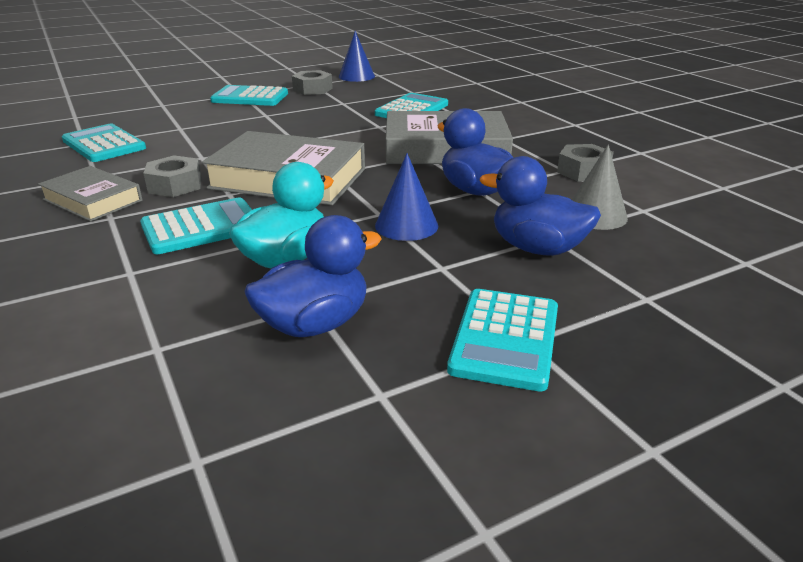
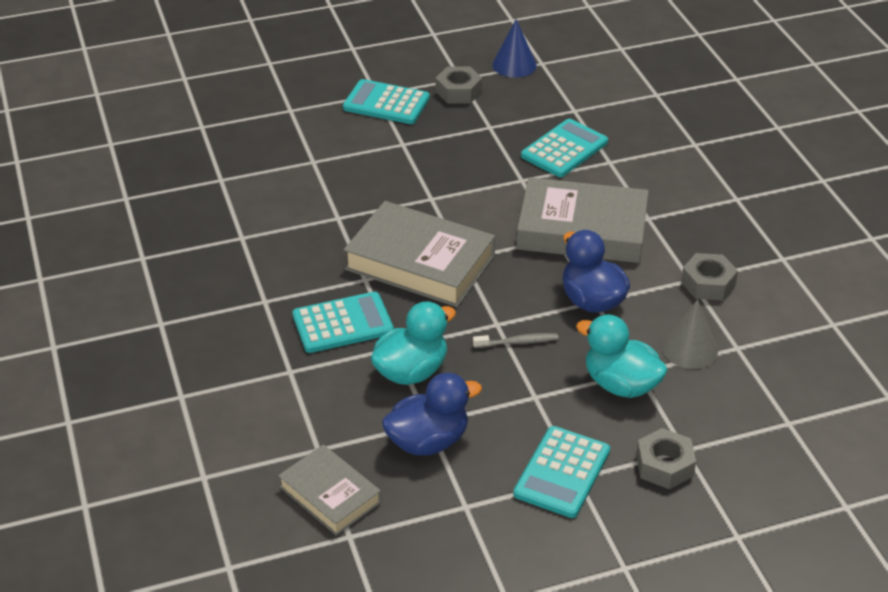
camera: 10 degrees right, 10 degrees up
(93, 200) = (246, 274): grey book -> grey book (330, 494)
(104, 144) = (241, 184): turquoise calculator -> none
(175, 185) = (316, 260): grey nut -> grey nut (664, 465)
(406, 225) = (517, 342): blue cone -> grey toothbrush
(537, 248) = (620, 384): blue duck -> turquoise duck

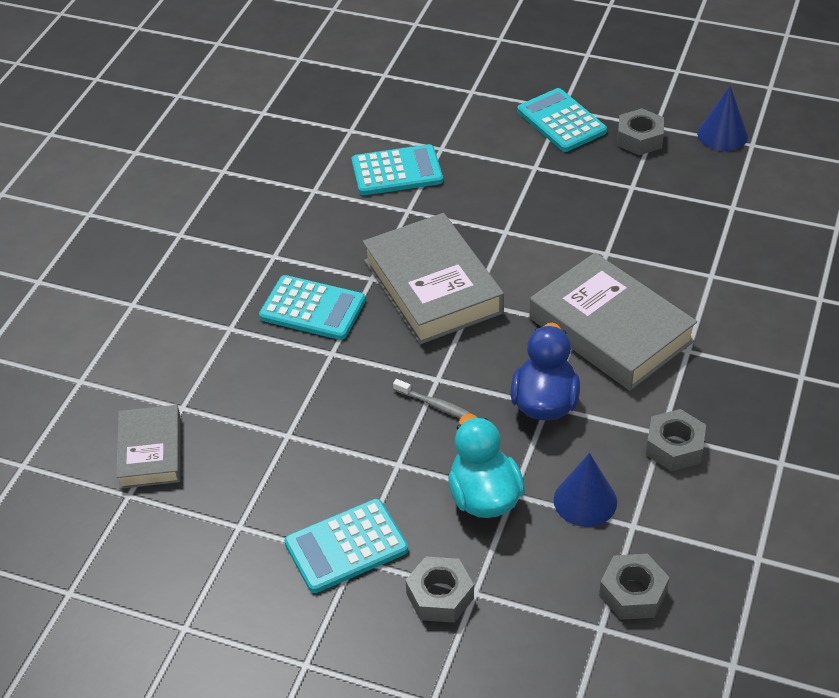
camera: 40 degrees right, 5 degrees up
(411, 371) = (321, 382): turquoise duck -> none
(428, 441) = (270, 452): blue duck -> none
(564, 149) = (680, 242): turquoise calculator -> turquoise calculator (397, 171)
(689, 349) = (585, 501): grey cone -> blue cone
(784, 389) = (633, 593): none -> grey nut

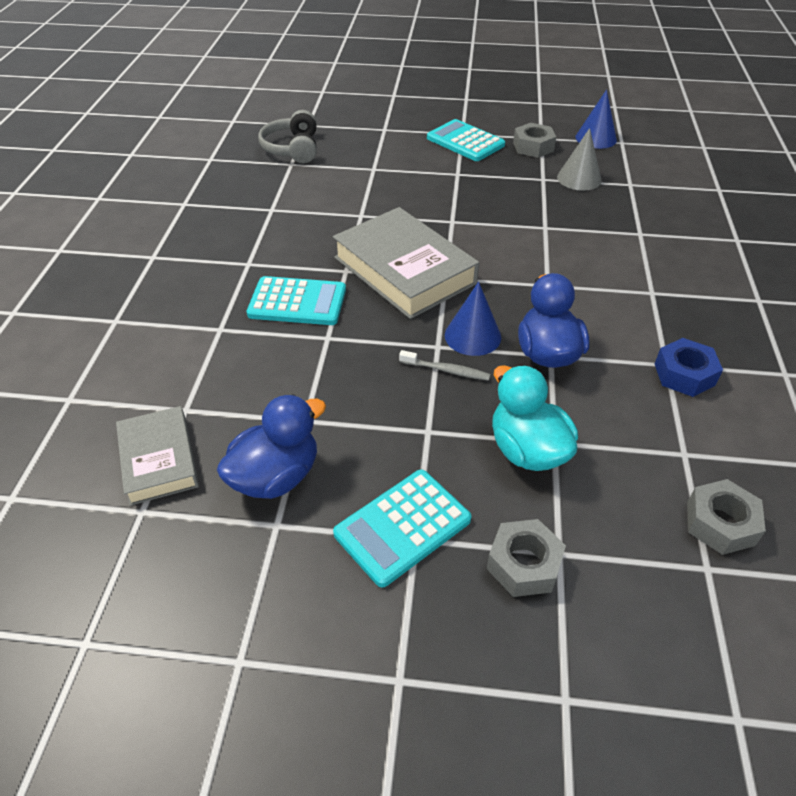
camera: 15 degrees left, 0 degrees up
(248, 484) = (276, 476): none -> blue duck
(357, 109) = (292, 149): none -> grey headphones
(397, 171) = (341, 188): turquoise calculator -> none
(585, 501) = (627, 437): blue cone -> blue cone (472, 336)
(610, 330) = (577, 285): grey book -> none
(674, 447) = (684, 374): grey nut -> blue nut
(675, 191) = (579, 178): none -> grey cone

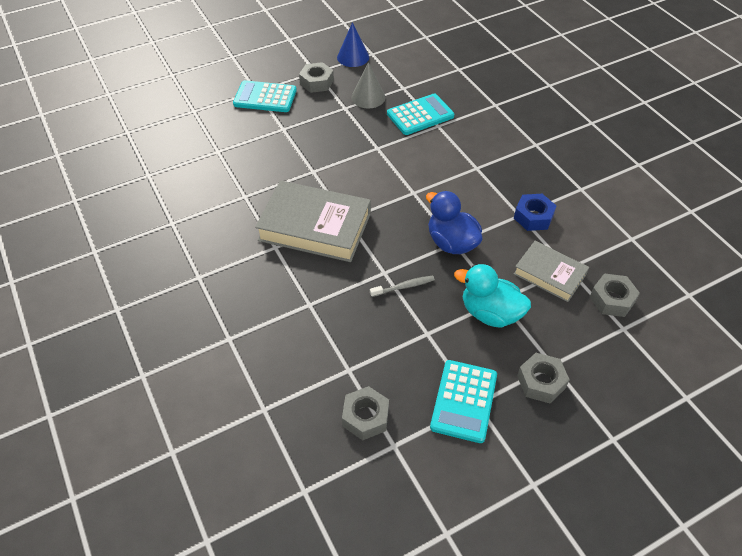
camera: 35 degrees left, 5 degrees up
(159, 460) = (281, 453): grey book -> grey book (549, 274)
(276, 476) = (365, 417): blue duck -> grey nut
(292, 149) = (136, 160): grey headphones -> none
(297, 302) = (264, 289): turquoise calculator -> turquoise calculator (420, 115)
(472, 336) = (399, 254): blue cone -> none

